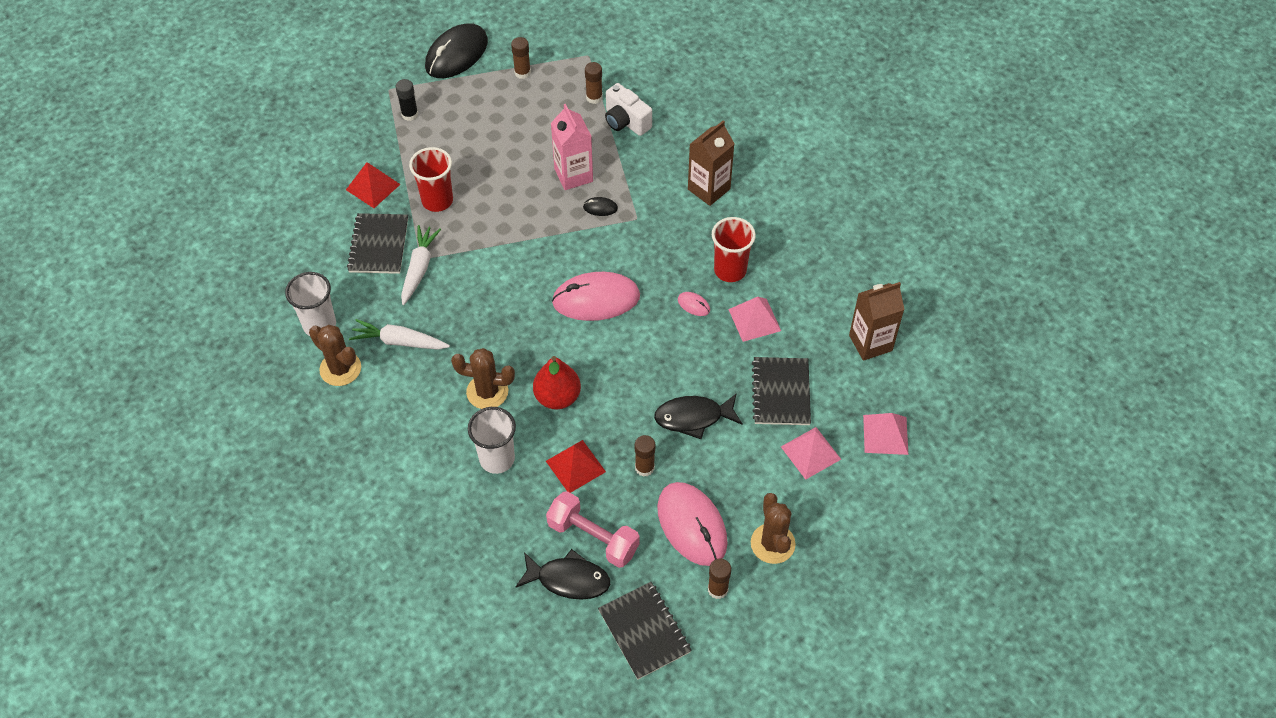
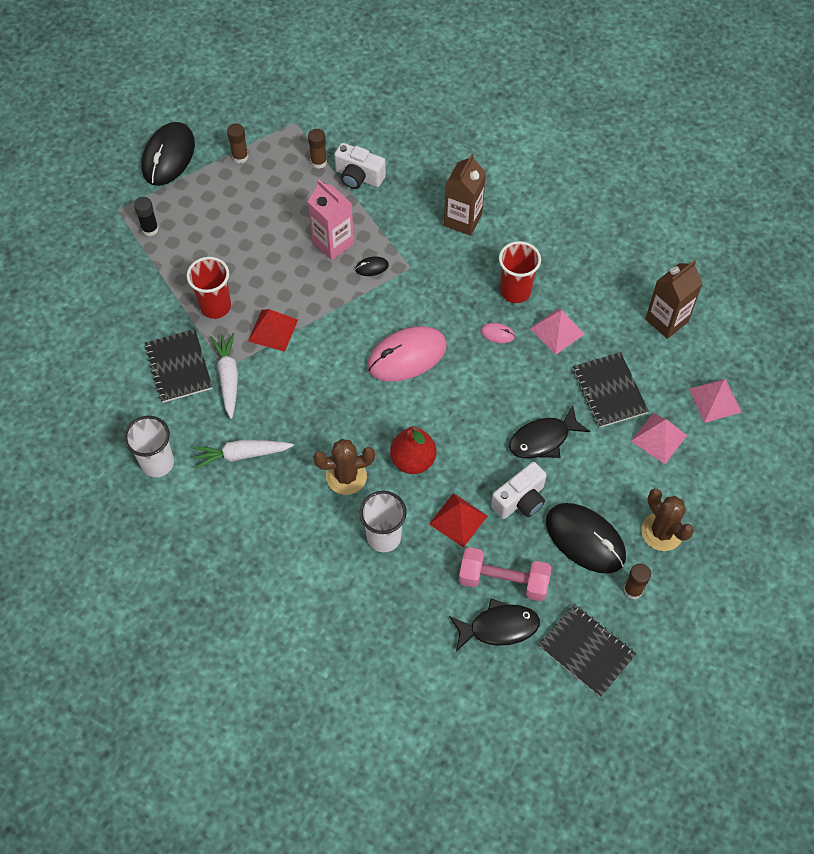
camera: 20 degrees left, 5 degrees up
(340, 369) = (197, 499): brown cactus -> none
(373, 187) = (147, 311): red pyramid -> red pyramid (273, 330)
(644, 467) = (520, 500): brown glue stick -> white camera
(692, 525) = (585, 539): pink mouse -> black mouse

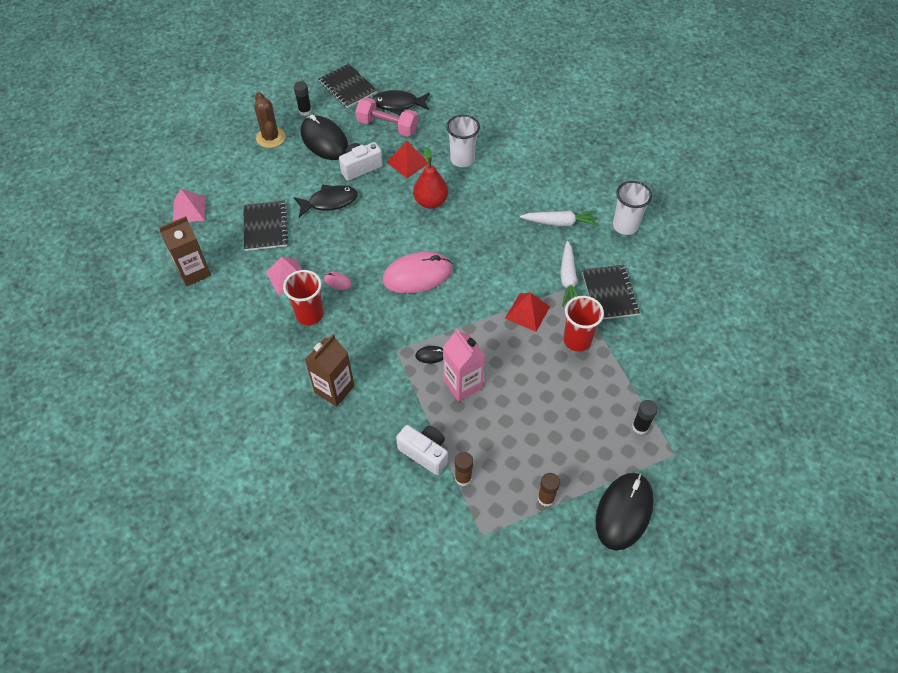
camera: 170 degrees left, 5 degrees down
(346, 476) = (482, 198): brown cactus -> none
(633, 590) = (305, 111): brown glue stick -> black glue stick
(658, 438) = (244, 191): pink pyramid -> none

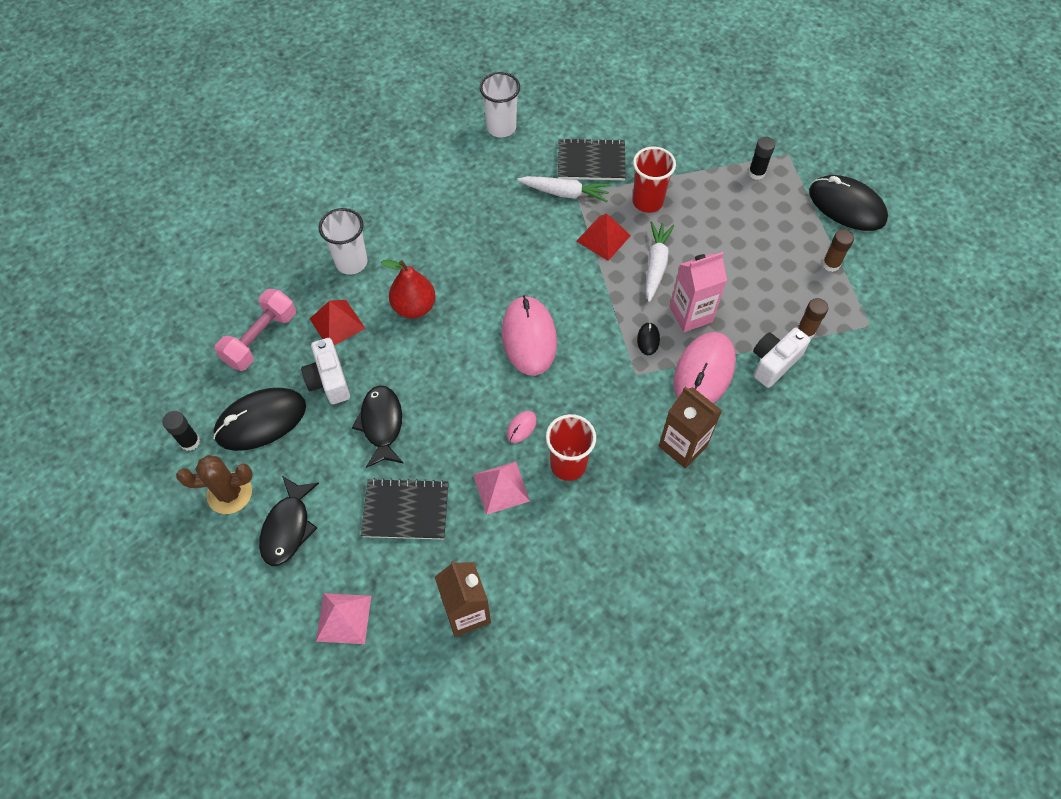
camera: 80 degrees left, 5 degrees up
(348, 87) = (160, 380): black notebook -> none
(398, 104) = (222, 320): black fish -> black fish (288, 527)
(406, 399) = (704, 372): none -> pink mouse
(560, 222) = (482, 184): white carrot -> white carrot (656, 265)

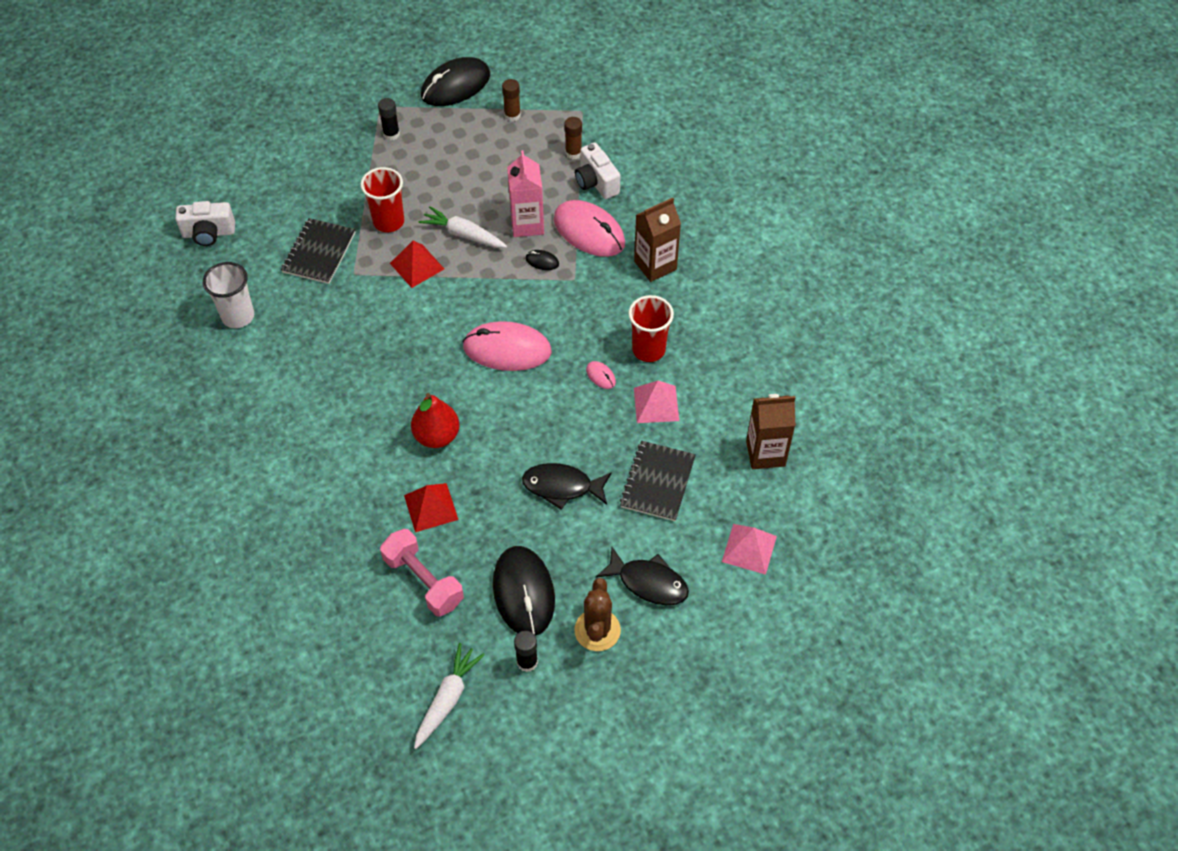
camera: 75 degrees left, 5 degrees down
(329, 380) = (497, 524): white camera -> white camera (209, 233)
(351, 262) = (358, 482): white cup -> none
(565, 193) = (349, 283): white carrot -> white carrot (447, 699)

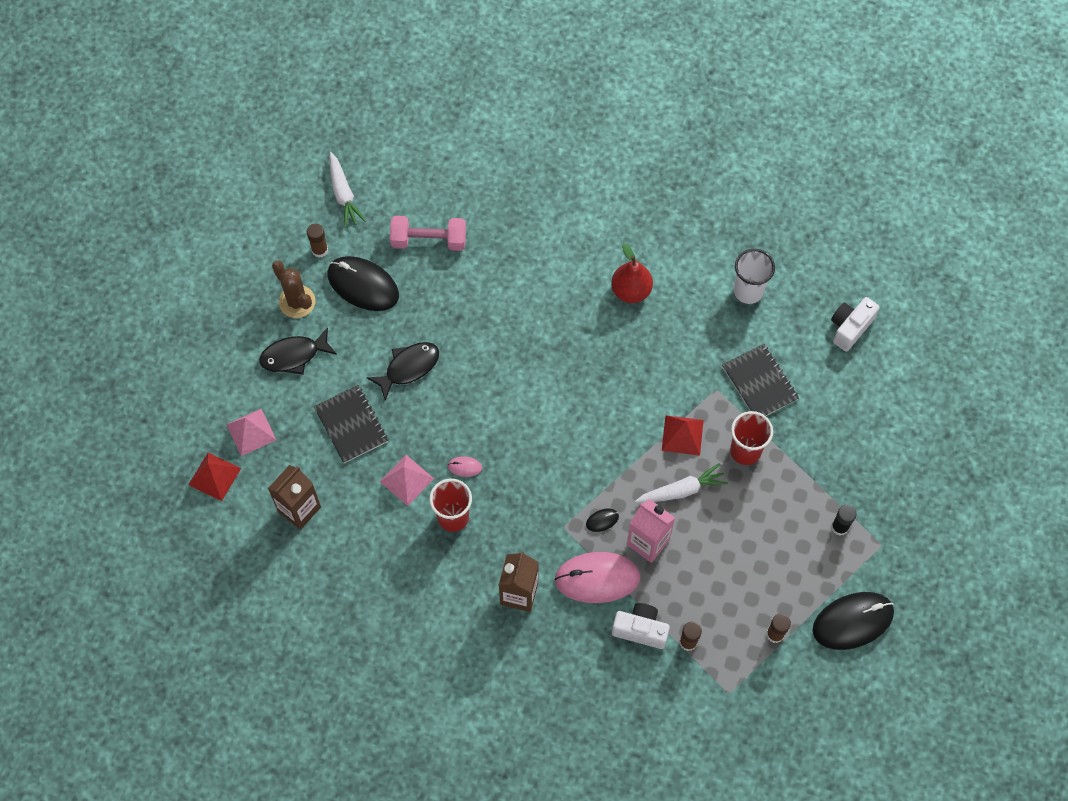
camera: 135 degrees right, 10 degrees up
(431, 507) = (474, 284): red pyramid -> red pyramid (214, 476)
(437, 436) = (523, 330): red pear -> red pear (631, 291)
(455, 85) = (853, 621): black mouse -> black mouse turned 60 degrees clockwise
(507, 349) = (548, 429): pink mouse -> none
(527, 662) = (320, 250): black glue stick -> brown glue stick

